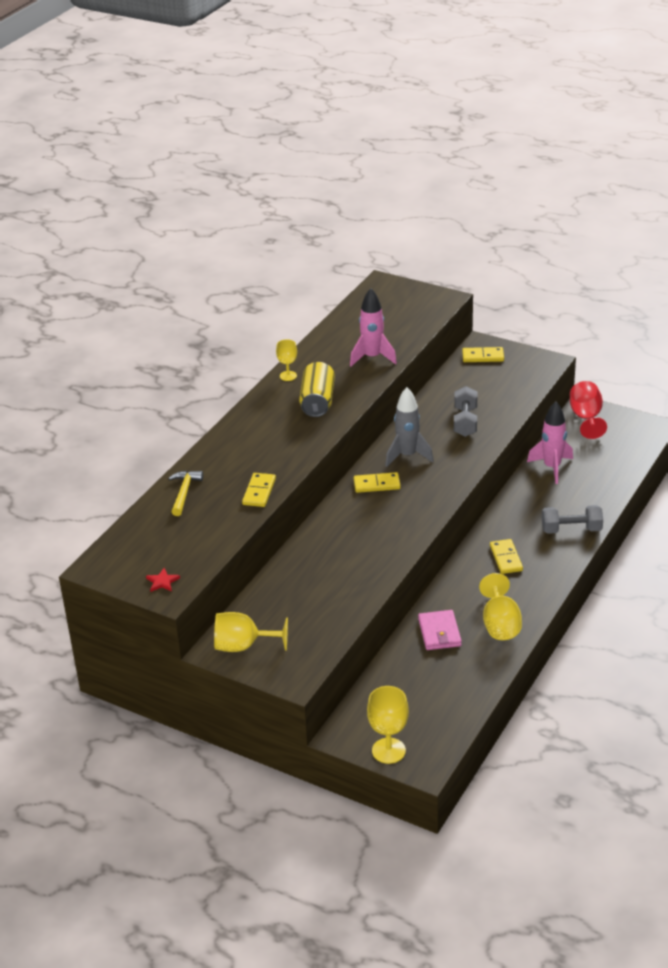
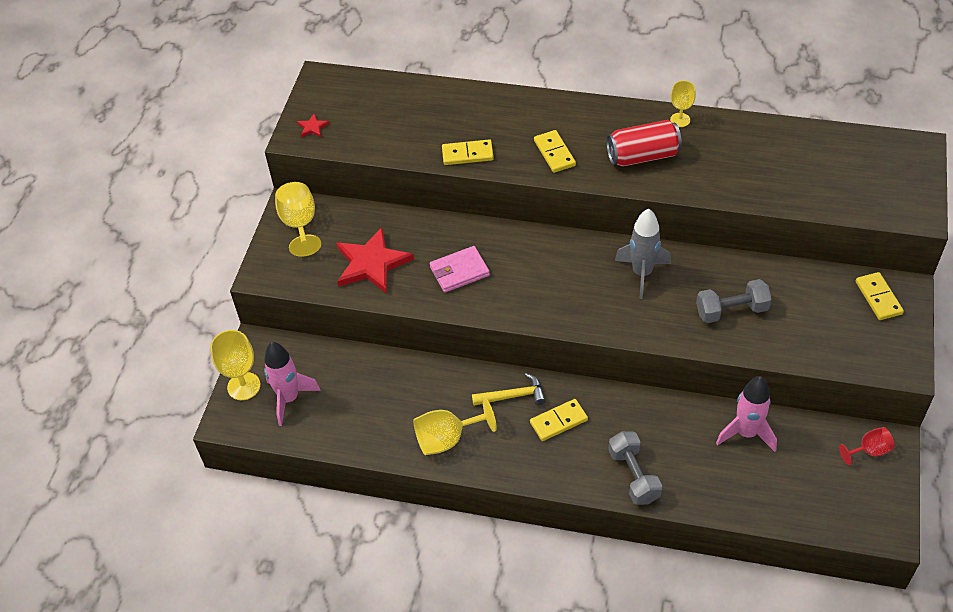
camera: 75 degrees right, 15 degrees up
(184, 492) = (448, 102): yellow hammer -> yellow hammer (513, 396)
(317, 401) = (642, 156): yellow can -> red can
(319, 605) = (372, 264): none -> red star
(372, 357) = (751, 179): pink rocket -> pink rocket (289, 398)
(377, 484) = (579, 260): yellow domino -> yellow domino (554, 153)
(439, 632) = (419, 388): pink wallet -> pink wallet (459, 271)
(586, 418) = (869, 451): red goblet -> red goblet, size x0.62

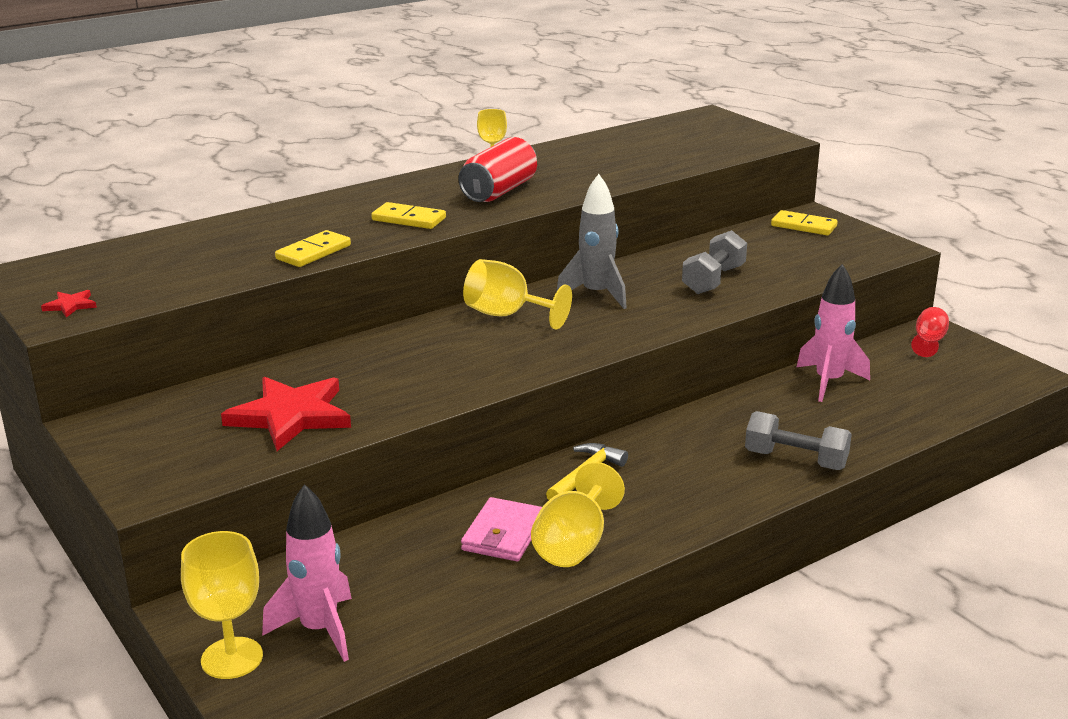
camera: 50 degrees left, 25 degrees down
(300, 224) = (135, 432): yellow goblet -> yellow goblet (507, 315)
(459, 271) = (409, 374): pink wallet -> pink wallet (504, 534)
(558, 421) = (662, 466): yellow domino -> none

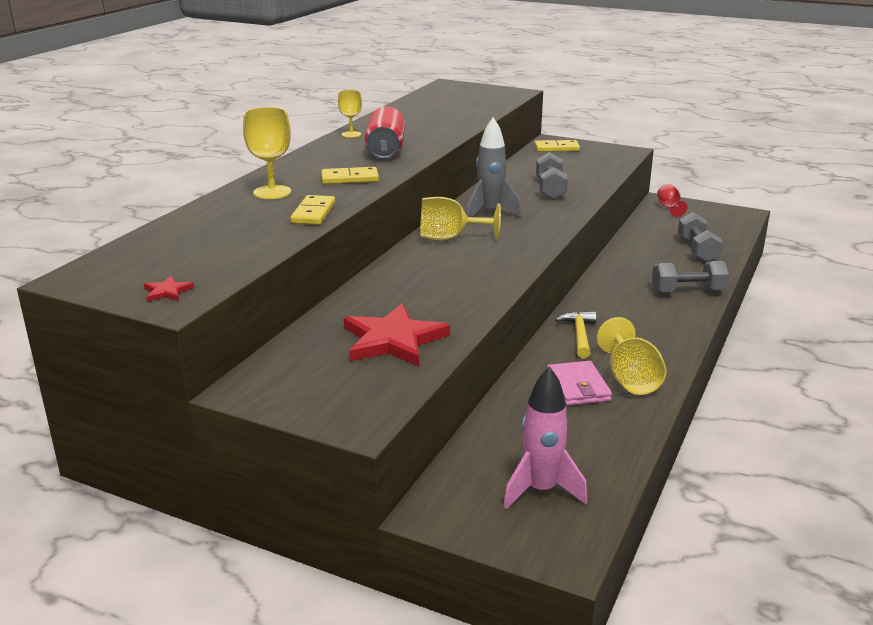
camera: 30 degrees left, 0 degrees up
(232, 658) = (505, 533): yellow goblet -> yellow goblet (272, 192)
(829, 382) = (646, 243): pink rocket -> none
(886, 409) = (697, 250): none -> grey dumbbell

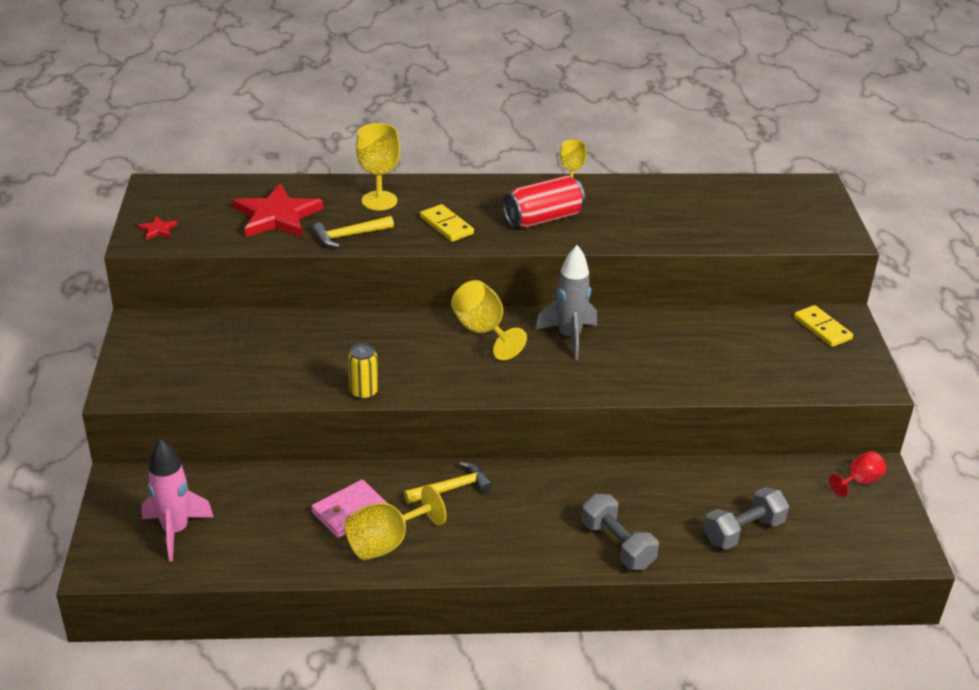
camera: 60 degrees right, 10 degrees up
(313, 213) = (349, 236): yellow domino -> yellow hammer
(393, 340) = (255, 365): red star -> red star (277, 216)
(487, 300) = (363, 392): none -> yellow can
(550, 189) = (677, 358): grey dumbbell -> none

